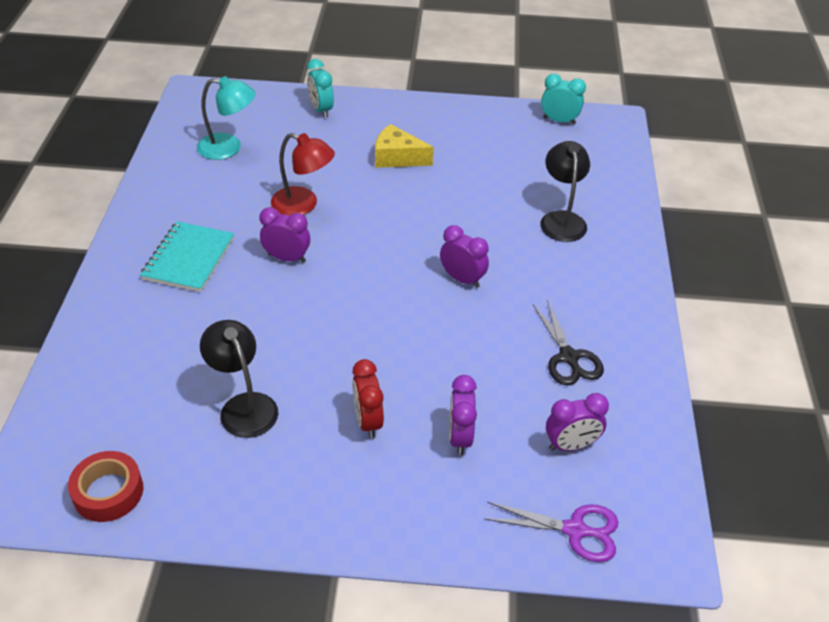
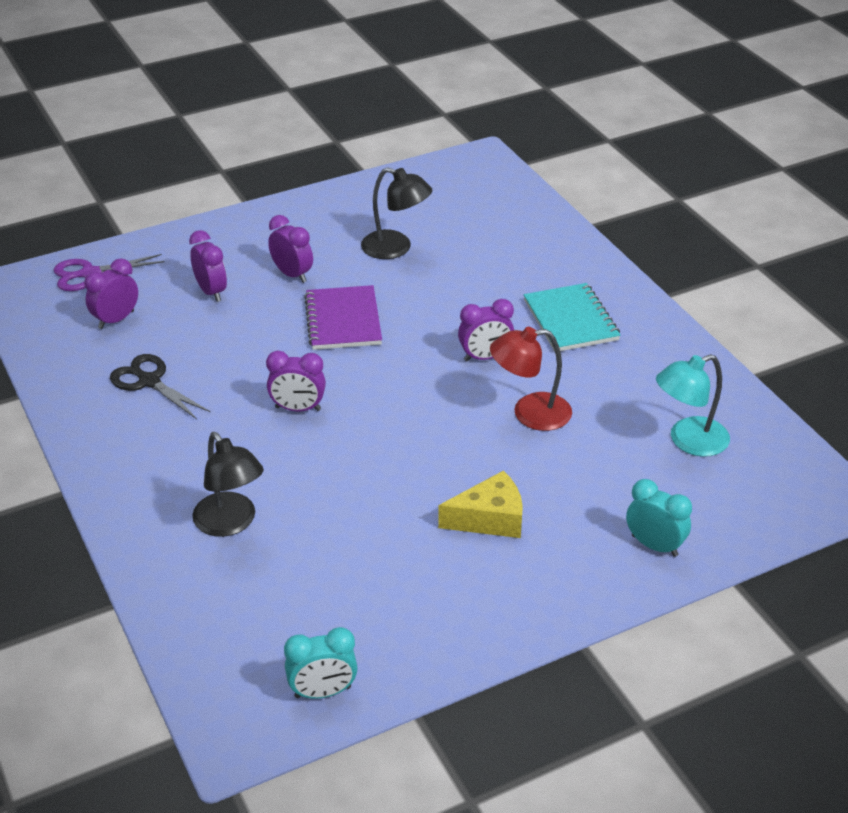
camera: 150 degrees right, 5 degrees down
(108, 492) = (431, 180): red tape -> none
(364, 344) = (343, 320): none -> purple notebook
(368, 421) = (292, 274): red clock -> purple clock

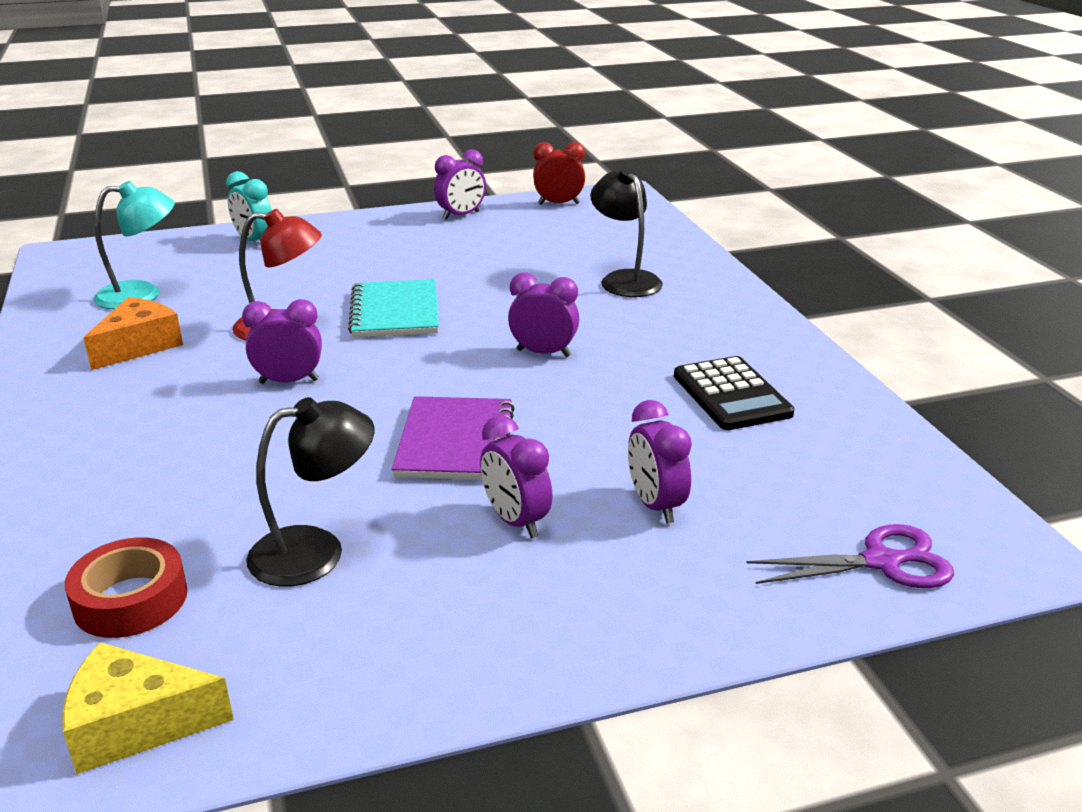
camera: 170 degrees left, 10 degrees down
(116, 320) = (803, 476): purple clock -> purple clock (461, 215)
(149, 381) = (731, 395): black scissors -> black calculator
(323, 692) = (558, 204): turquoise clock -> red clock
(396, 248) = (316, 551): black lamp -> black lamp turned 120 degrees clockwise
(473, 219) = (131, 599): none -> red tape
(489, 518) = (383, 264): yellow cheese -> yellow cheese (136, 724)
(571, 320) = (138, 411): turquoise notebook -> turquoise notebook (395, 312)
(629, 379) = (139, 346): none -> orange cheese

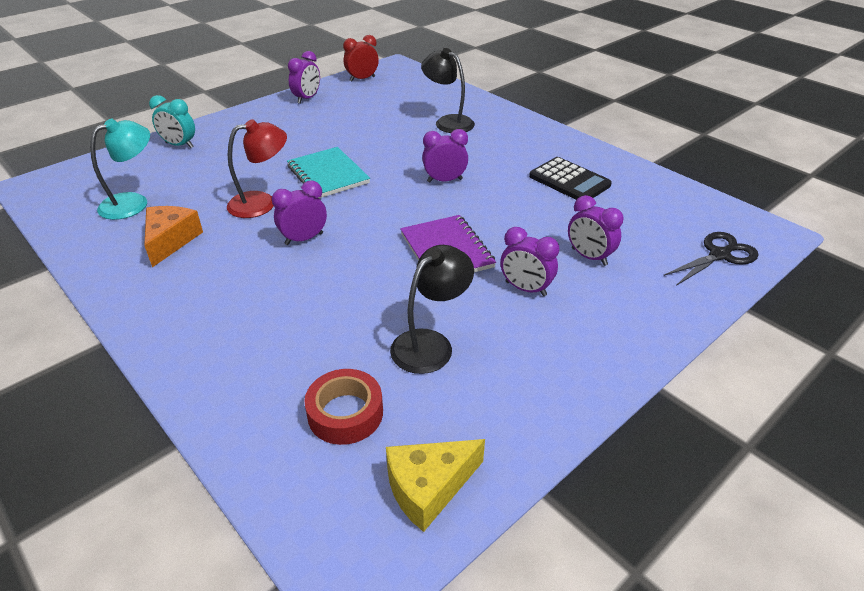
camera: 25 degrees left, 10 degrees up
(882, 562) = (719, 255): purple scissors -> black scissors

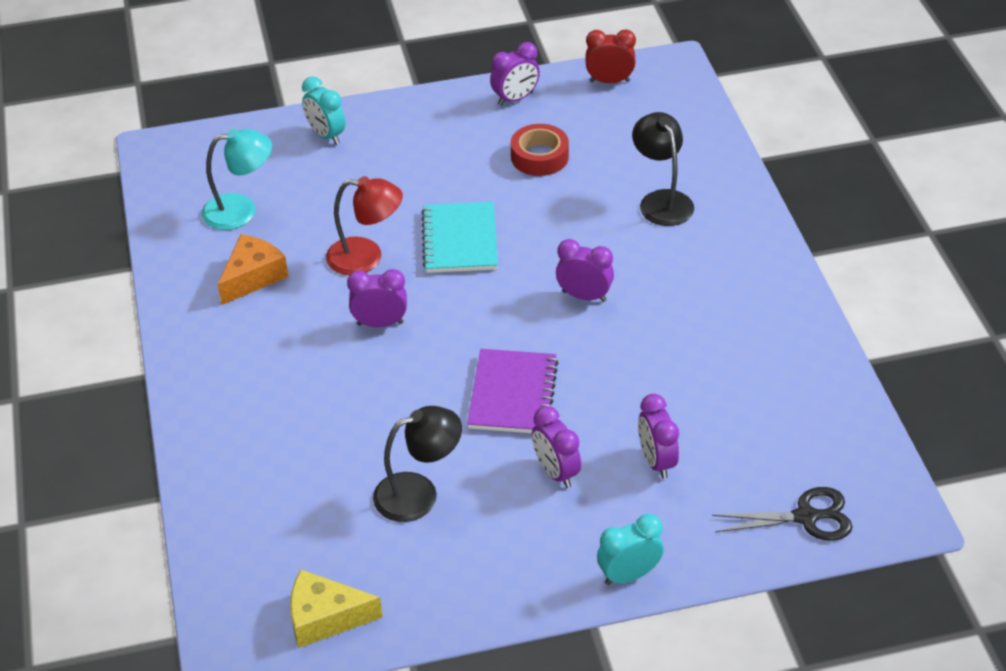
camera: 30 degrees right, 5 degrees up
(345, 413) = (302, 528): red tape -> red tape (539, 157)
(569, 181) = (731, 350): black calculator -> none
(649, 338) = (629, 575): none -> turquoise clock

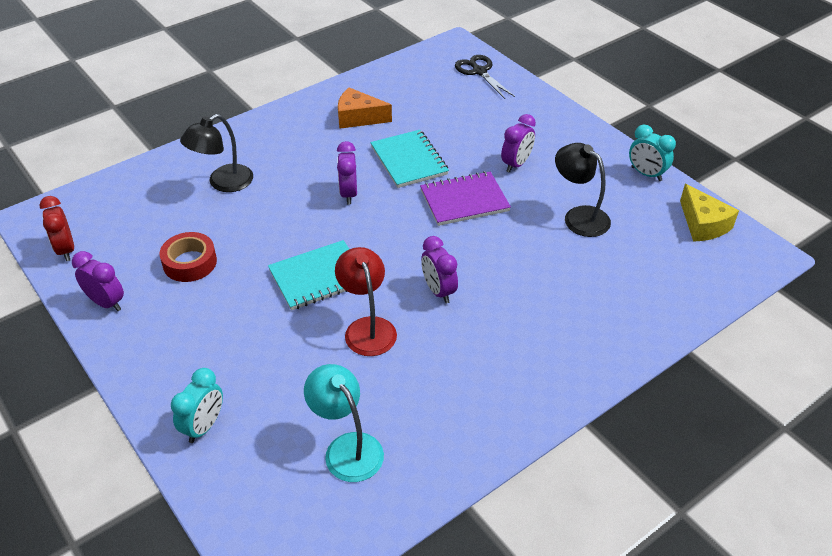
camera: 115 degrees left, 0 degrees up
(253, 277) = (432, 396): orange cheese -> orange cheese (358, 118)
(620, 368) = (409, 161): none -> turquoise notebook
(629, 575) = (568, 119): turquoise clock -> turquoise clock (646, 174)
(656, 461) = (478, 128): purple clock -> none

